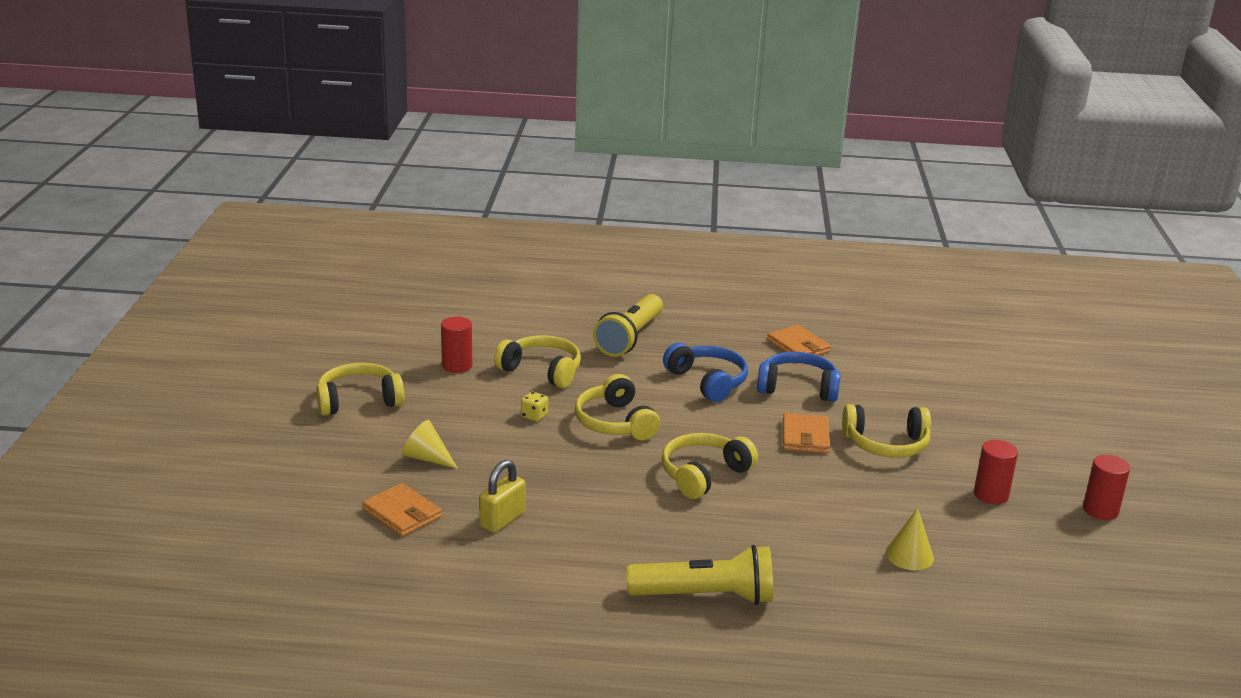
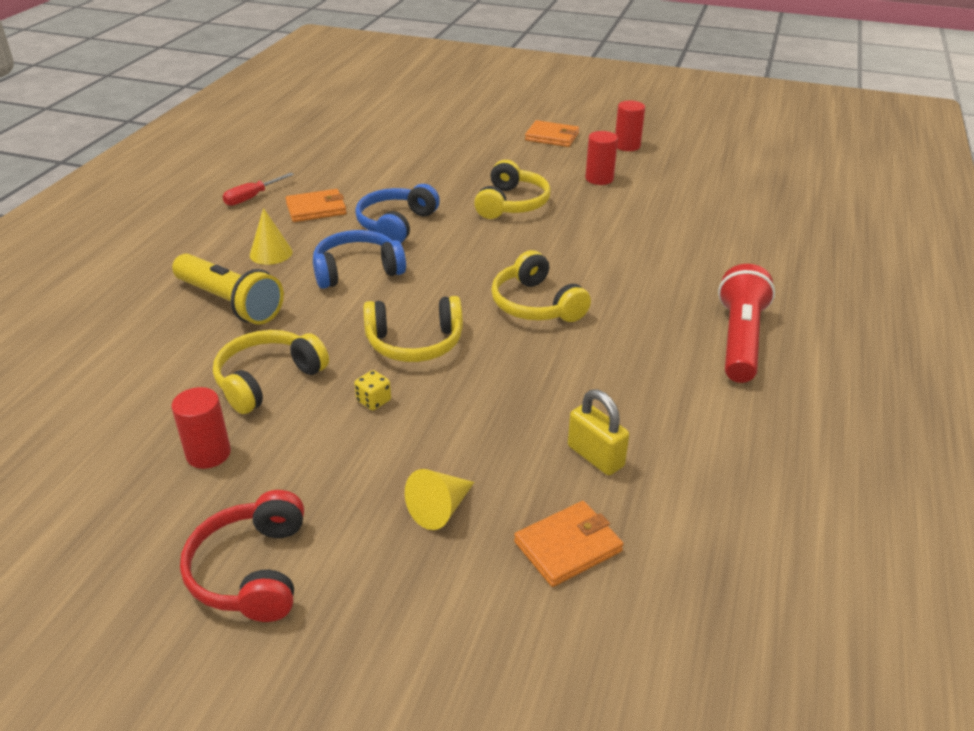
camera: 75 degrees left, 10 degrees up
(358, 400) = (251, 571): yellow headphones -> red headphones
(705, 596) = (740, 339): yellow flashlight -> red flashlight
(795, 315) = (252, 197): none -> red screwdriver
(805, 437) = (485, 238): orange wallet -> orange wallet (552, 137)
(909, 555) = (680, 229): yellow cone -> yellow cone (271, 253)

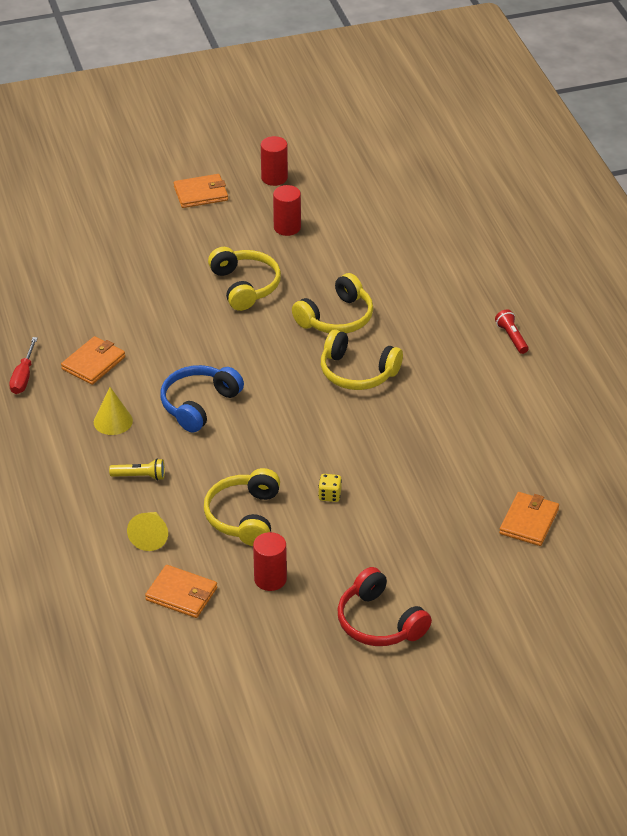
camera: 35 degrees left, 5 degrees up
(112, 422) = (181, 594): none -> orange wallet
(230, 303) = (140, 476): yellow flashlight -> yellow flashlight, size x0.47
(396, 224) = (177, 349): blue headphones -> none
(415, 343) = (309, 442): yellow headphones -> yellow headphones (337, 318)
(440, 509) = (442, 538): yellow cone -> yellow cone (150, 536)
(595, 456) = (496, 463): yellow padlock -> none
(740, 339) = (511, 337): red flashlight -> red flashlight, size x0.47

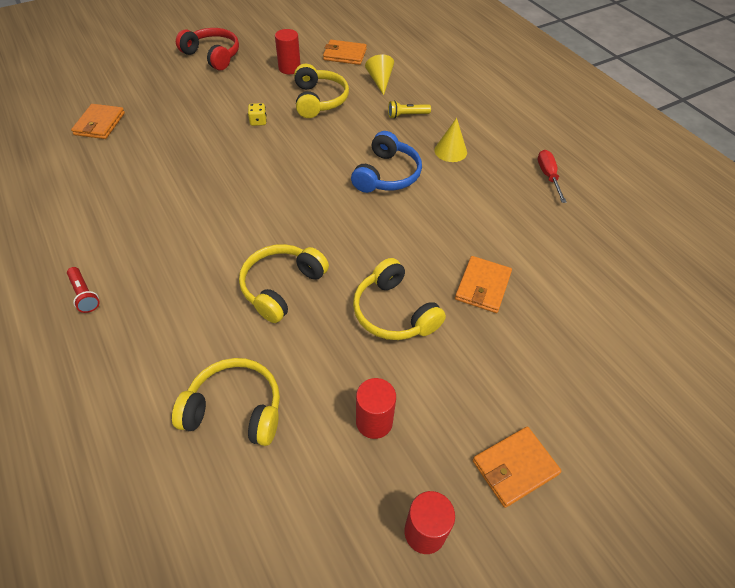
camera: 165 degrees right, 10 degrees up
(93, 363) = (498, 198): orange wallet -> orange wallet (482, 286)
(357, 372) = (250, 226): yellow headphones -> yellow headphones (235, 409)

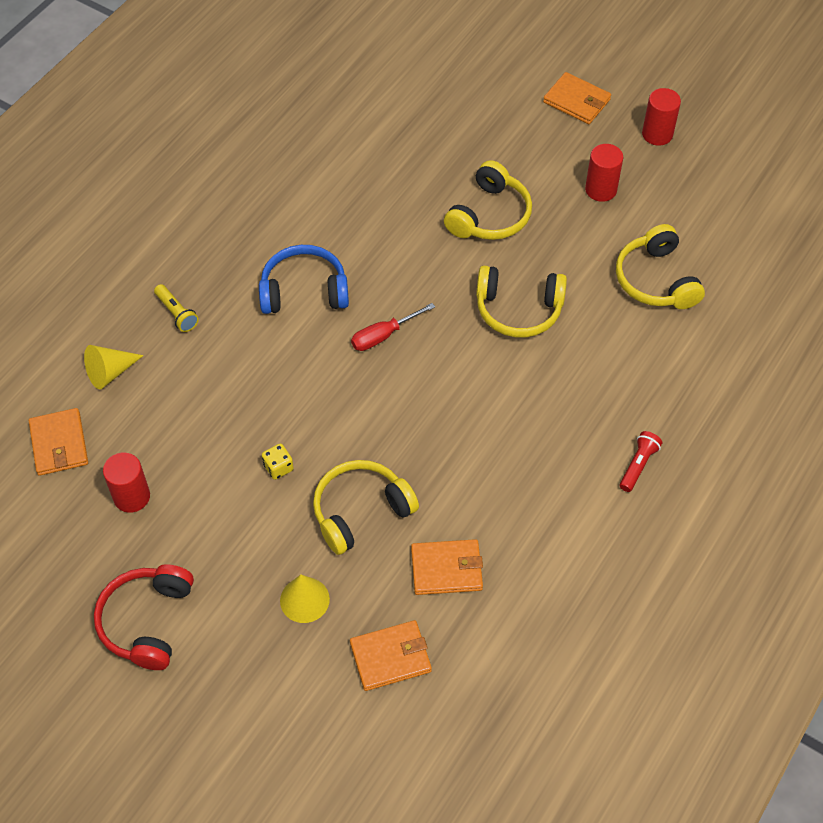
camera: 115 degrees left, 5 degrees up
(319, 100) = (193, 422): yellow headphones -> yellow headphones (360, 511)
(450, 151) = (226, 248): yellow cone -> yellow cone (304, 600)
(482, 286) = (417, 163): orange wallet -> orange wallet (446, 569)
(548, 176) = (223, 153): red screwdriver -> red screwdriver (383, 335)

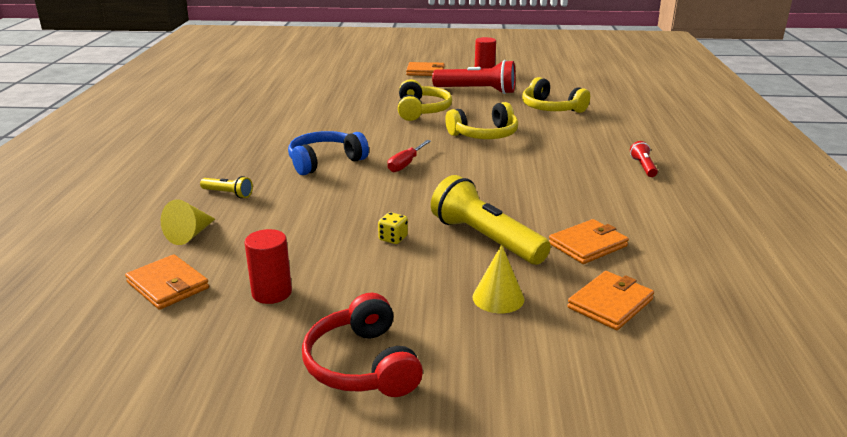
camera: 30 degrees left, 30 degrees down
(360, 511) = (485, 239): yellow headphones -> yellow flashlight
(601, 190) = (477, 91): red cylinder -> red flashlight

